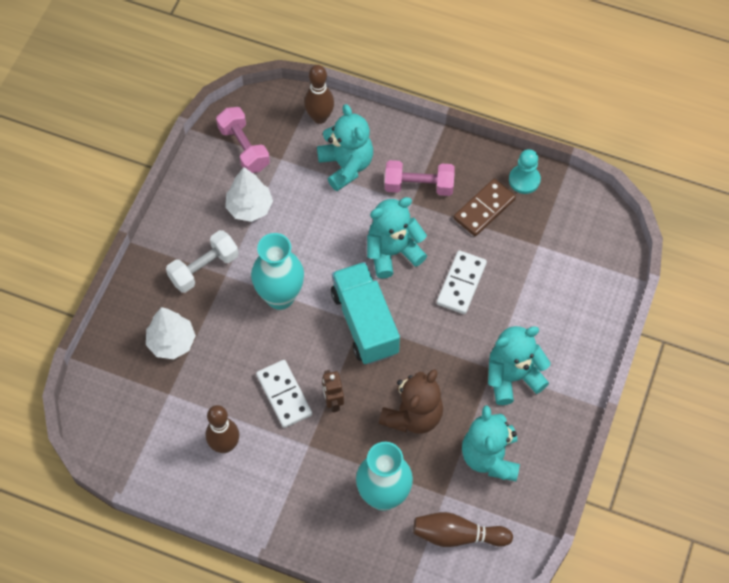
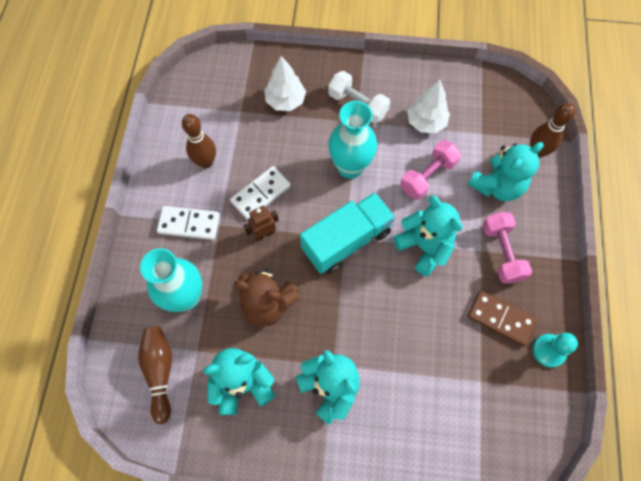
camera: 75 degrees right, 5 degrees up
(244, 148) = (480, 103): pink dumbbell -> pink dumbbell (427, 176)
(461, 283) = (413, 316): white domino -> white domino (189, 224)

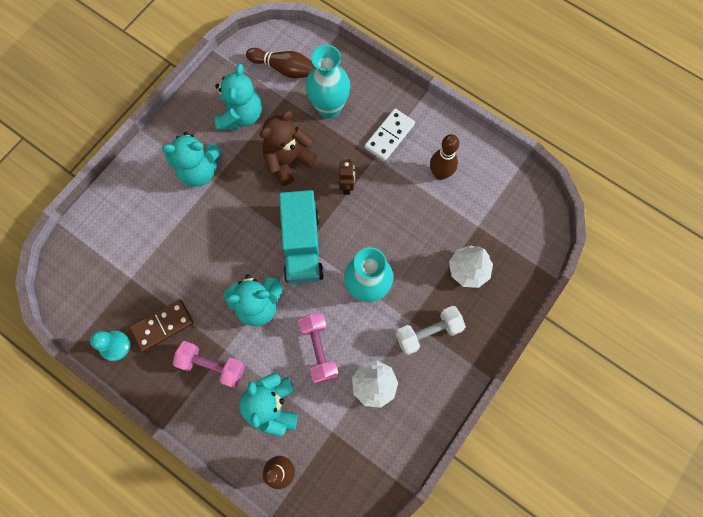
camera: 120 degrees right, 5 degrees up
(261, 194) = (384, 201): white domino -> none

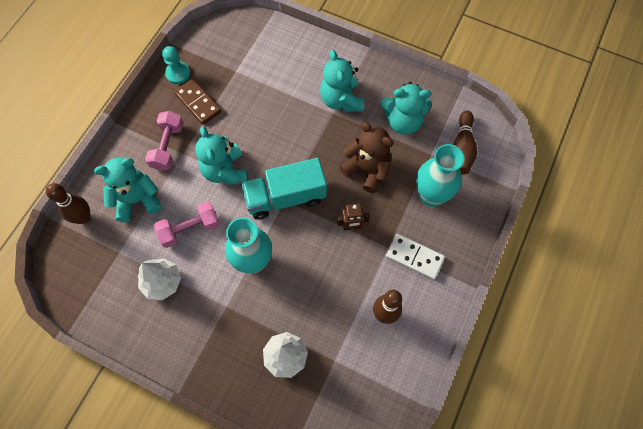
camera: 80 degrees right, 5 degrees down
(428, 332) = (216, 325): white dumbbell -> none

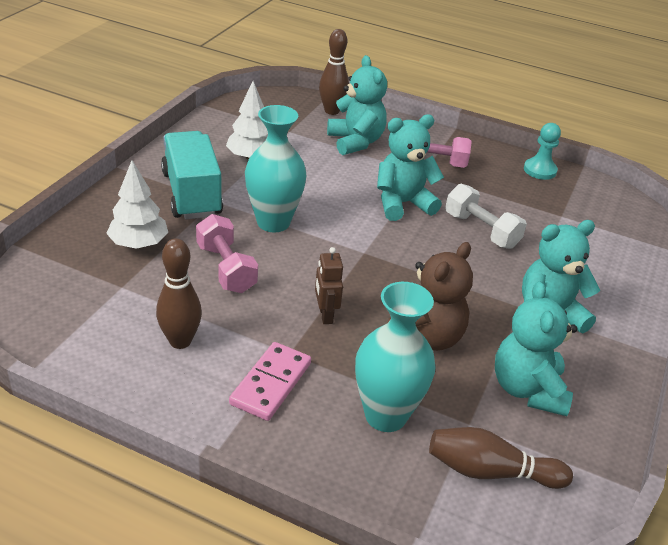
camera: 85 degrees right, 30 degrees down
(190, 229) = (319, 176): pink dumbbell -> pink dumbbell (226, 268)
(198, 103) = (500, 184): brown domino -> none
(256, 123) = (481, 230): none -> white dumbbell
(285, 197) = (369, 253): turquoise truck -> turquoise truck (191, 194)
(414, 257) = (271, 384): white domino -> pink domino

